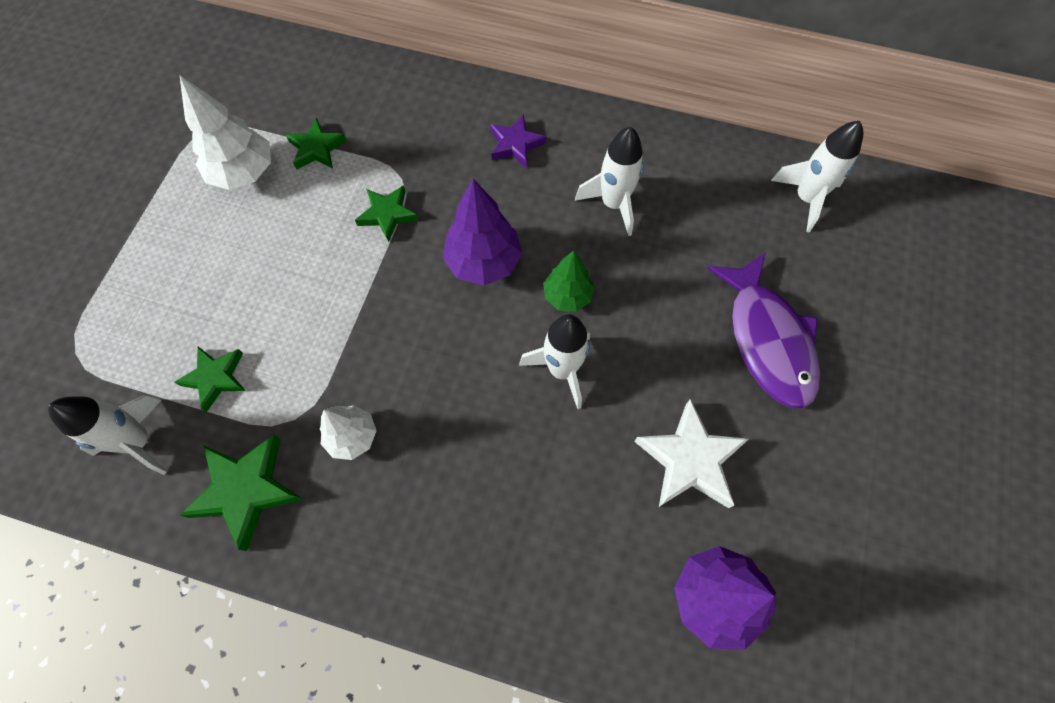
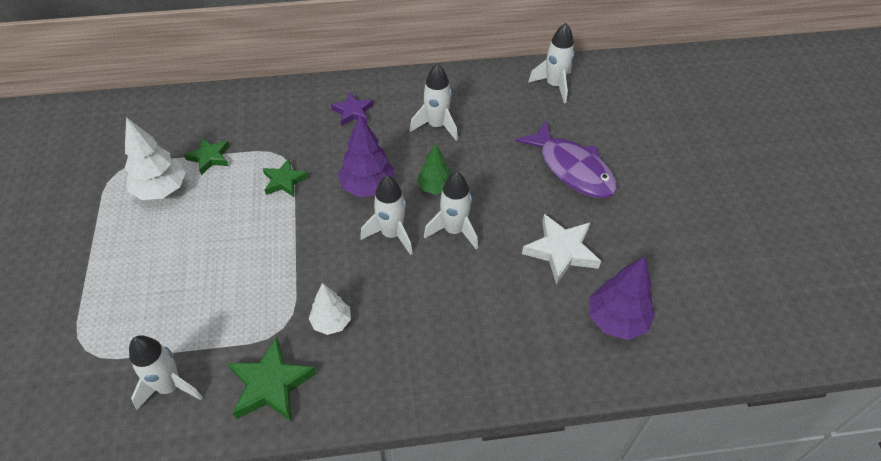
camera: 25 degrees left, 15 degrees down
(215, 378) = (209, 324): green star -> none
(481, 342) = (391, 234): none -> white rocket

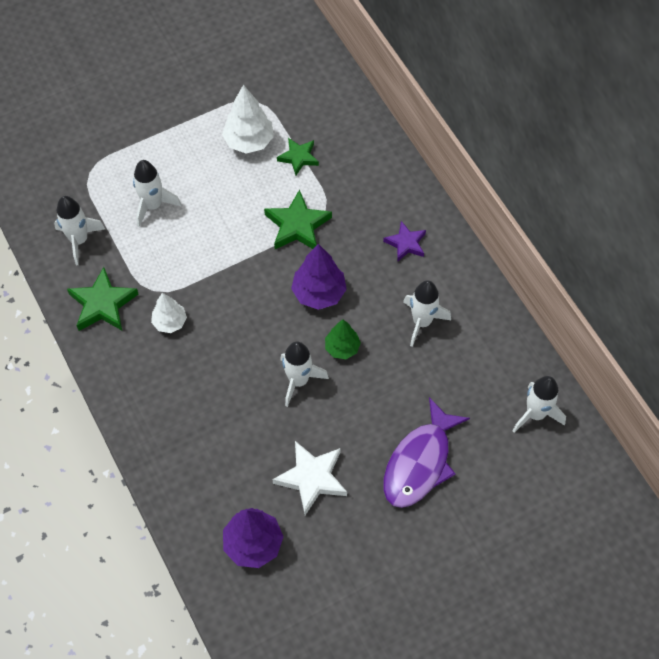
camera: 70 degrees right, 10 degrees up
(284, 181) = (297, 225): green star -> green star, size x1.56
(391, 234) = (274, 332): white rocket -> white rocket (153, 205)

